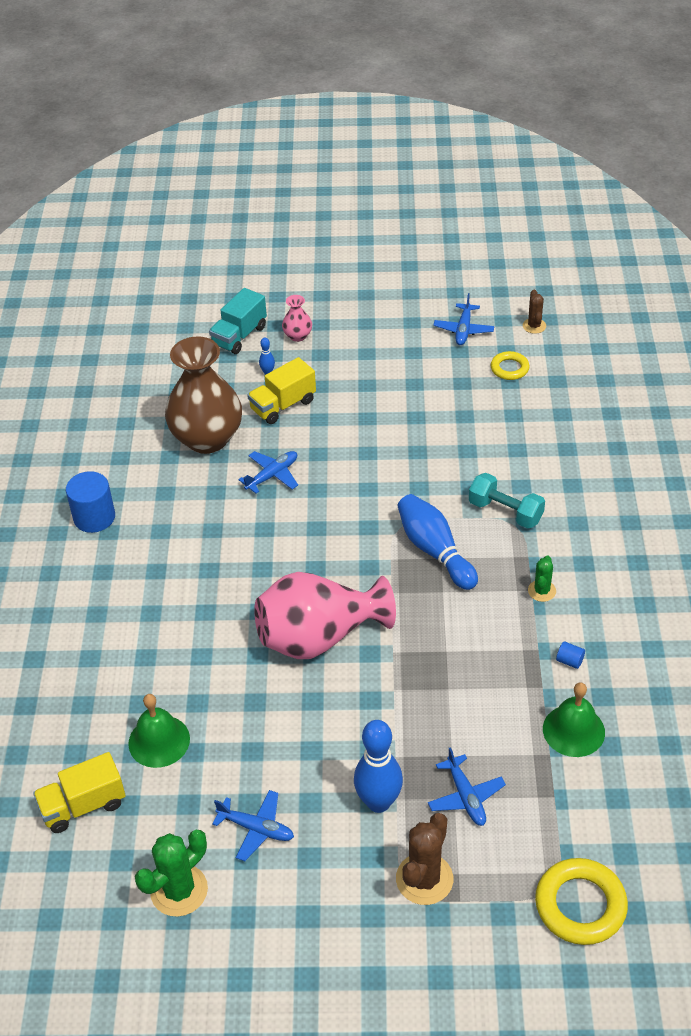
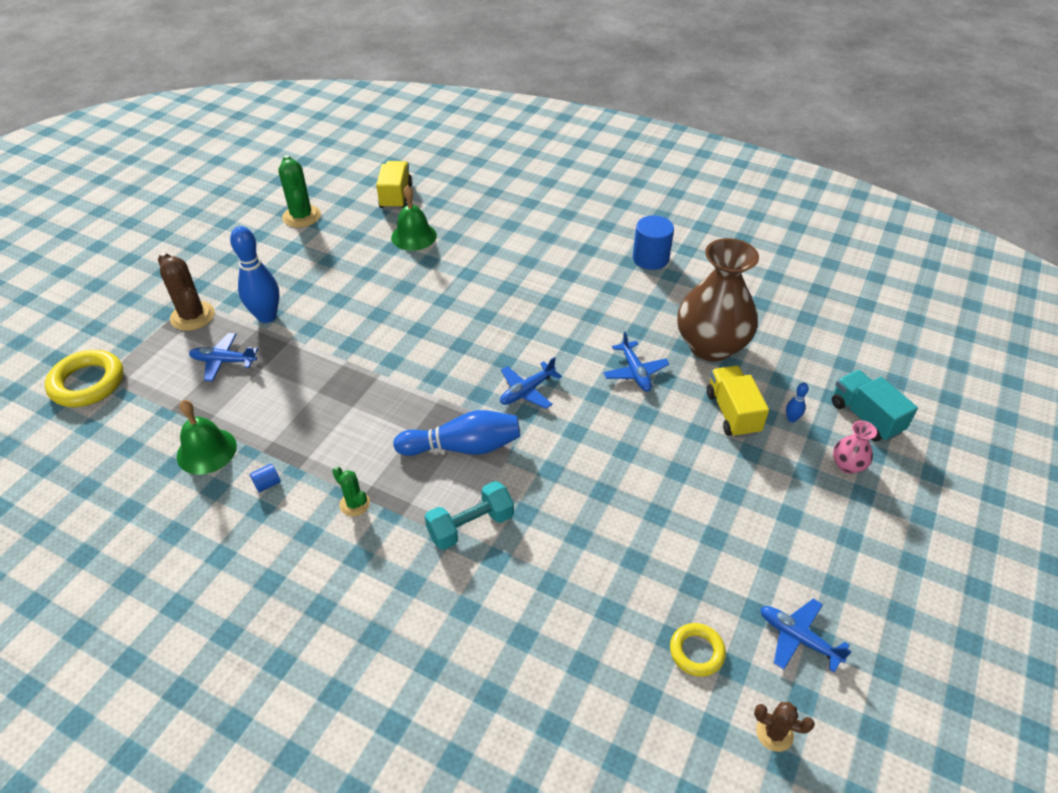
camera: 115 degrees right, 0 degrees up
(256, 828) = (307, 257): blue plane -> blue plane (527, 391)
(319, 637) = (431, 338): pink vase -> none

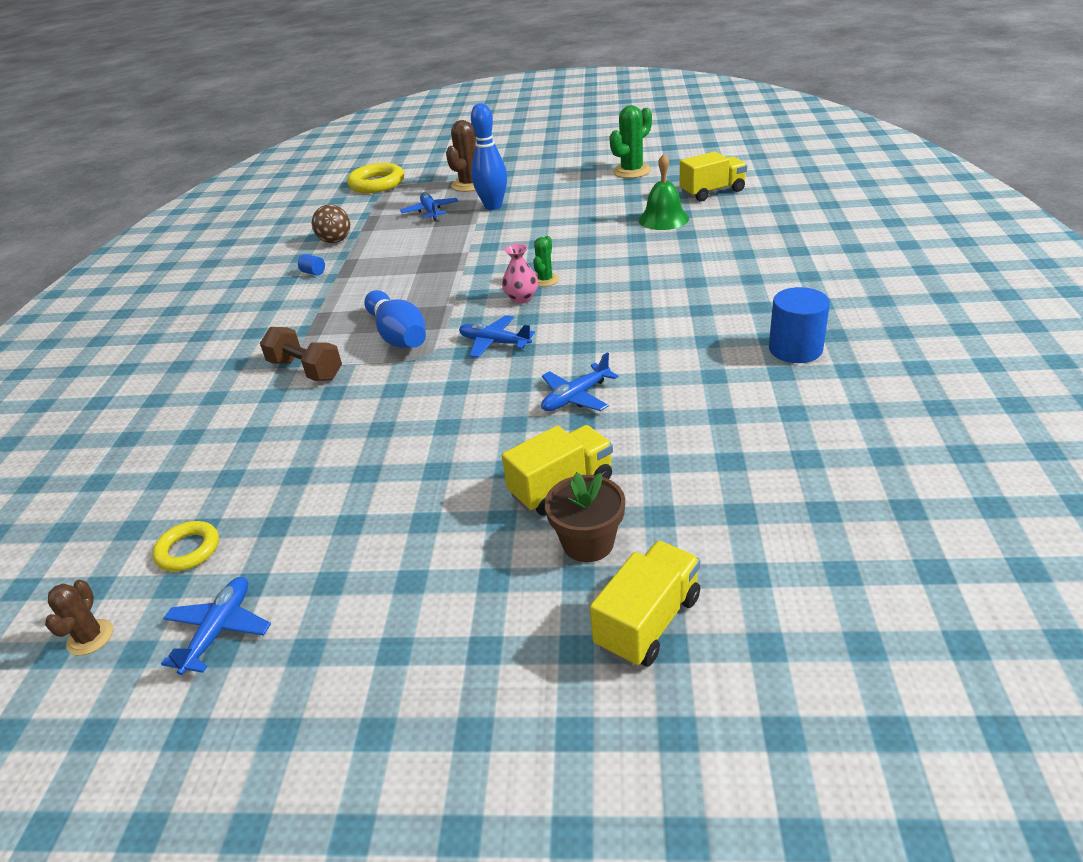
camera: 70 degrees right, 10 degrees down
(206, 451) = (335, 241): green bell -> brown ball
(355, 504) = (308, 312): green cactus -> green cactus (545, 280)
(470, 526) = (306, 370): turquoise dumbbell -> brown dumbbell
(711, 346) = (672, 438): brown vase -> none
(791, 419) = (588, 543): blue bowling pin -> brown flower pot
(847, 465) = (532, 620): pink vase -> pink vase (521, 298)
(865, 417) = (647, 621): turquoise truck -> yellow truck

